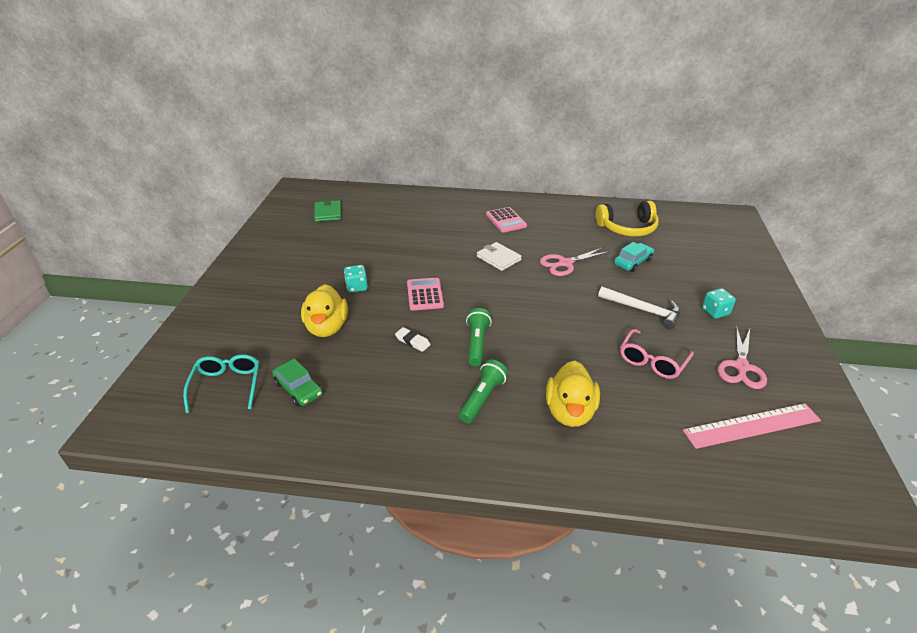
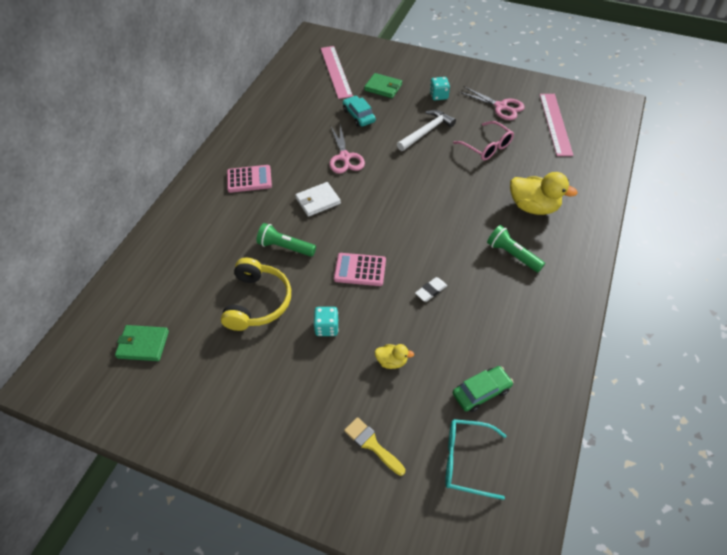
camera: 75 degrees left, 15 degrees up
(245, 328) = (372, 444): none -> yellow brush
(327, 327) = (392, 361): yellow duck -> yellow duck, size x0.51
(477, 344) = (444, 244): green flashlight -> green flashlight (285, 247)
(627, 228) = (304, 101): yellow headphones -> yellow headphones (257, 302)
(690, 237) = (336, 71): none -> pink ruler
(693, 270) = (383, 87): none -> green wallet

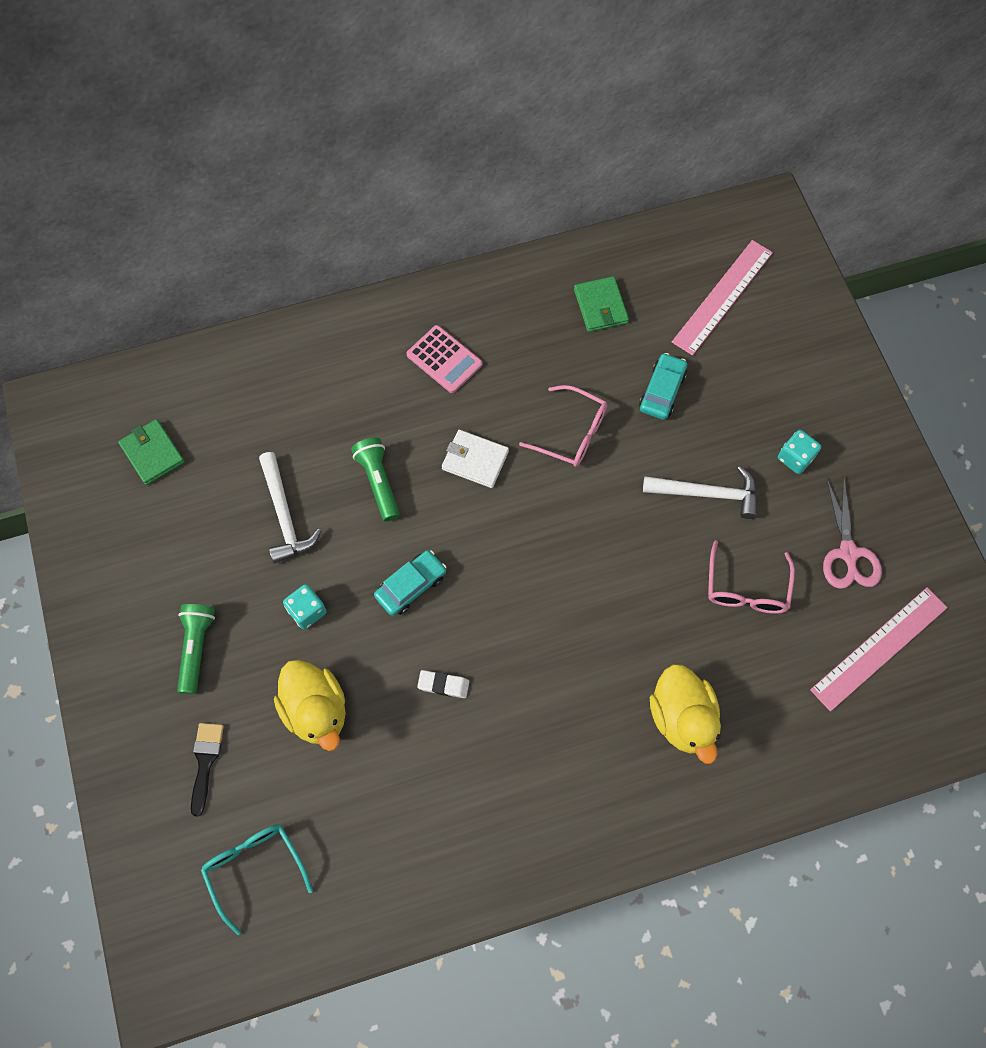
camera: 50 degrees right, 15 degrees up
(257, 302) = (284, 516): yellow headphones -> white hammer
(345, 157) = (572, 433): pink scissors -> pink glasses
(360, 270) = (411, 586): pink calculator -> turquoise car
(372, 444) = (205, 761): yellow brush -> black brush
(383, 87) = (746, 377): green wallet -> green wallet (600, 306)
(392, 361) = (316, 710): yellow duck -> yellow duck, size x1.96
(481, 392) = (348, 831): green car -> none
(512, 255) = (576, 743): green flashlight -> green flashlight (196, 648)

